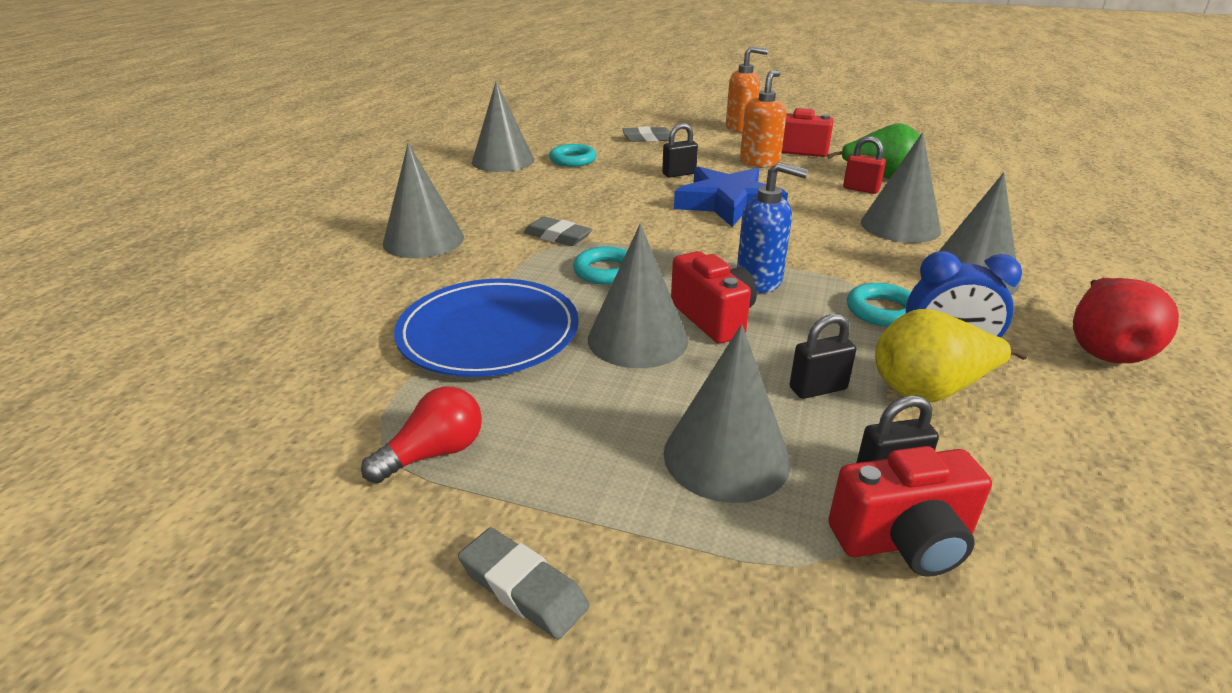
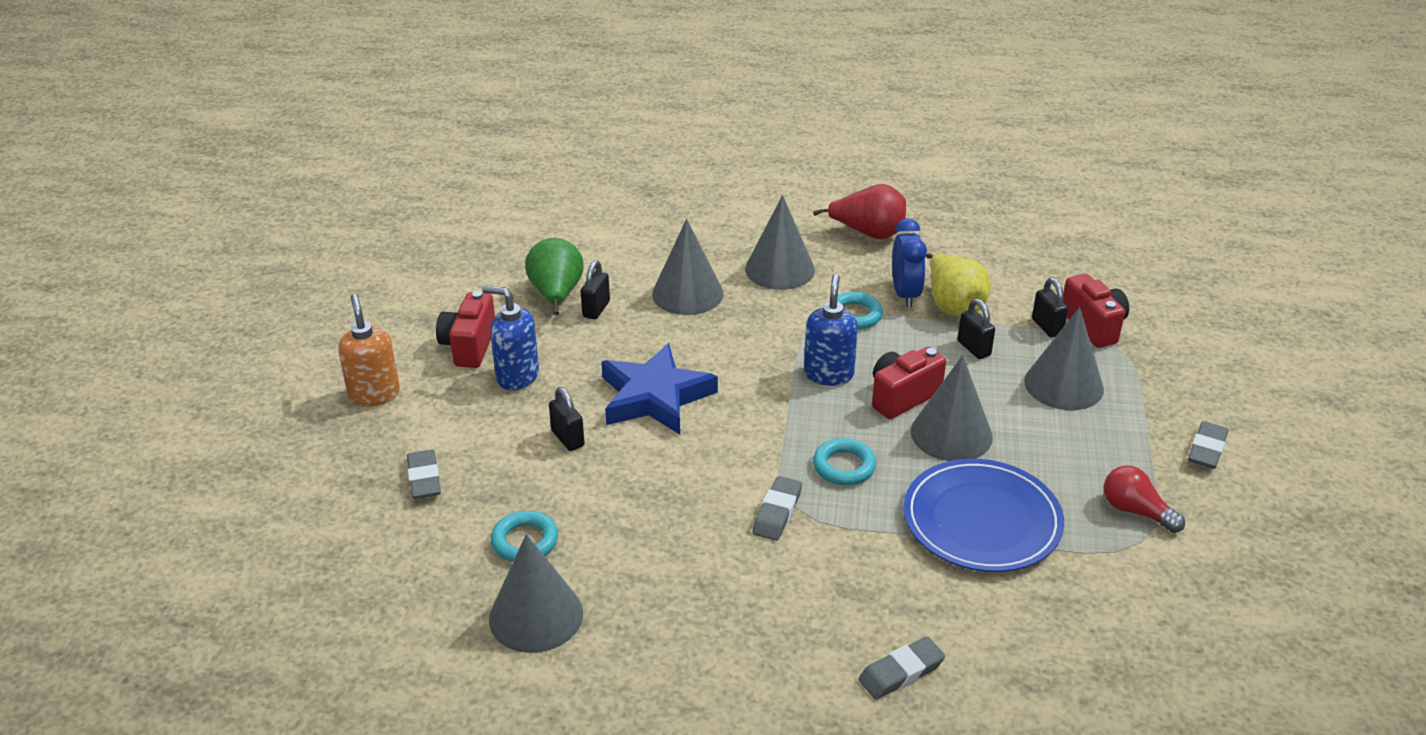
camera: 100 degrees left, 5 degrees up
(343, 264) = (901, 672): none -> grey eraser
(423, 240) = (820, 621): grey cone -> none
(759, 162) = (517, 376): orange soap dispenser -> blue soap dispenser
(861, 189) = (596, 309): red padlock -> black padlock

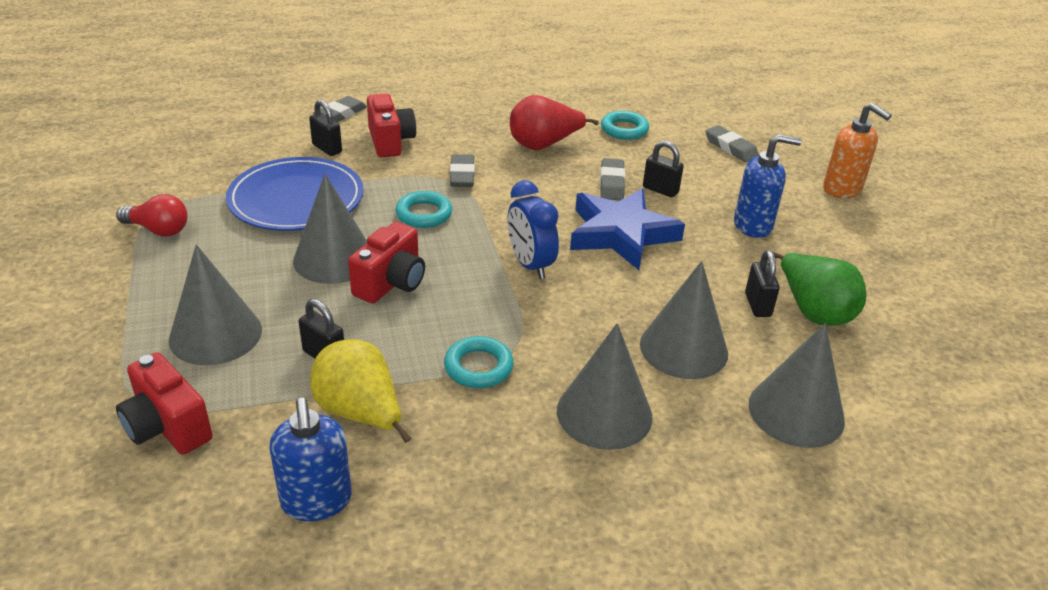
camera: 155 degrees right, 0 degrees up
(469, 346) = (824, 241): red camera -> red camera (390, 141)
(536, 616) = (580, 101): grey cone -> grey cone (796, 412)
(828, 374) = (475, 290): blue soap dispenser -> blue soap dispenser (316, 501)
(868, 234) = (519, 518): red pear -> red pear (543, 145)
(905, 294) = (427, 415): blue clock -> blue clock (530, 265)
(1047, 327) = (232, 410): black padlock -> black padlock (327, 148)
(1206, 449) = (67, 297): grey eraser -> grey eraser (612, 183)

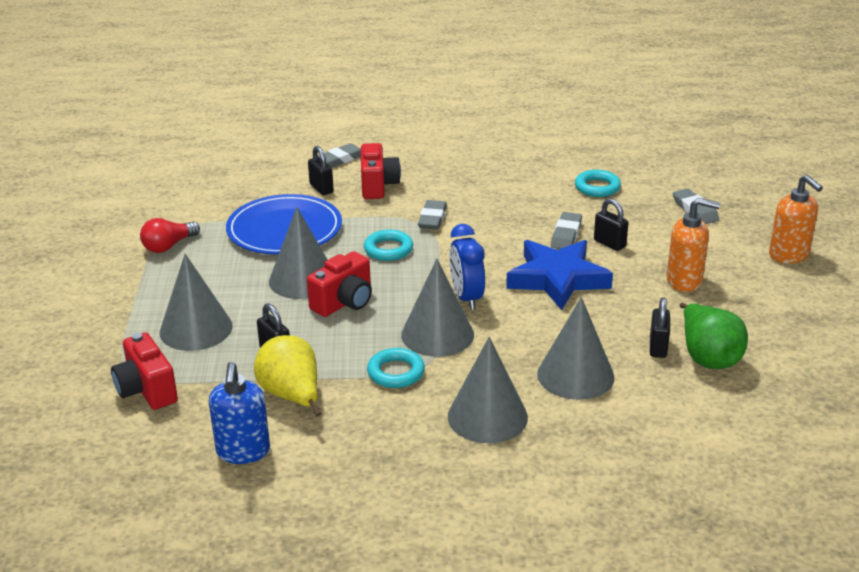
camera: 15 degrees right, 5 degrees down
(158, 230) = (168, 246): red light bulb -> red light bulb turned 105 degrees clockwise
(543, 145) = (515, 197): red pear -> none
(753, 226) = (684, 281): blue soap dispenser -> orange soap dispenser
(796, 412) = (653, 433): grey cone -> grey cone (437, 334)

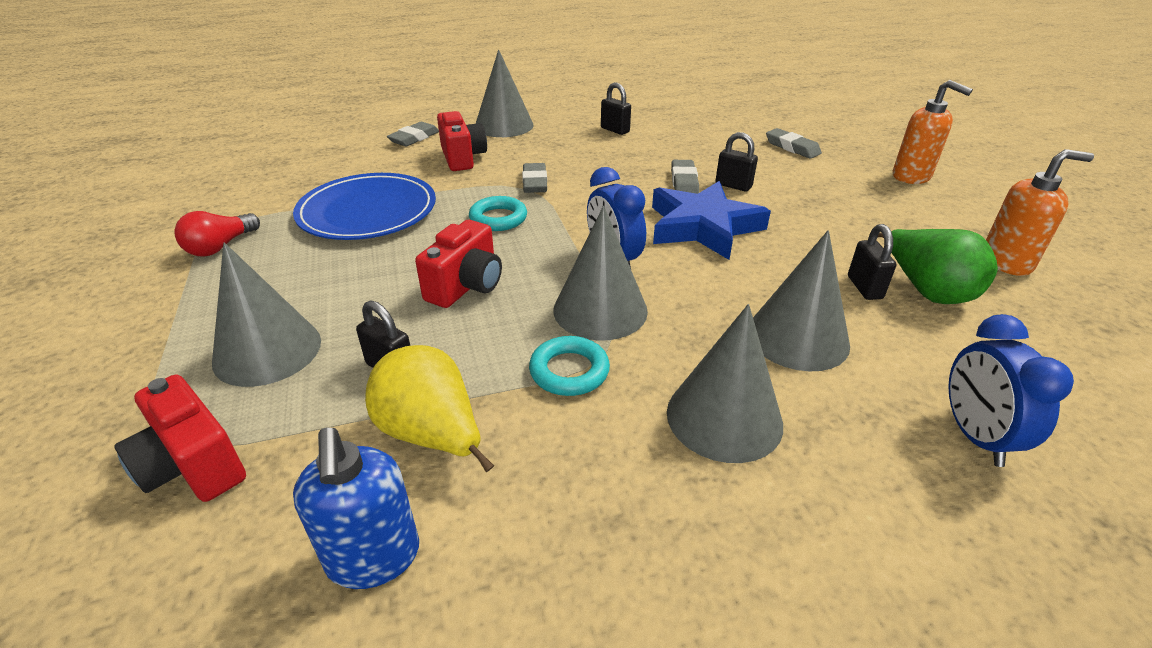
camera: 15 degrees left, 5 degrees up
(303, 279) = (404, 265): grey cone -> grey cone (504, 125)
(321, 188) = (400, 166): black padlock -> black padlock (615, 130)
(597, 187) = (686, 138): turquoise ring -> none
(654, 454) = (975, 436): none -> blue clock
(684, 281) = (835, 212): orange soap dispenser -> orange soap dispenser (1006, 262)

